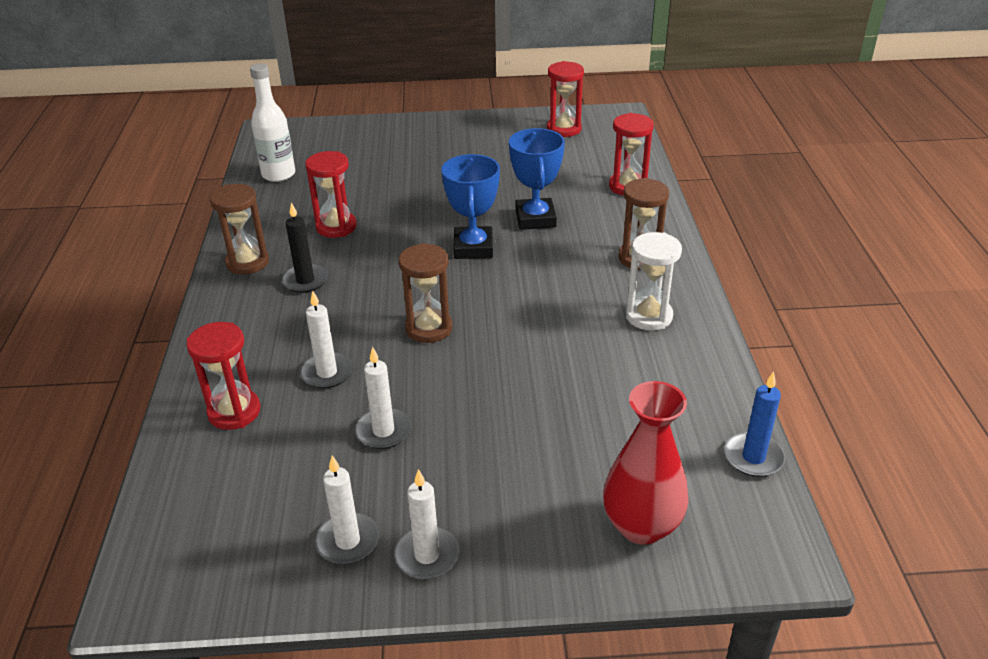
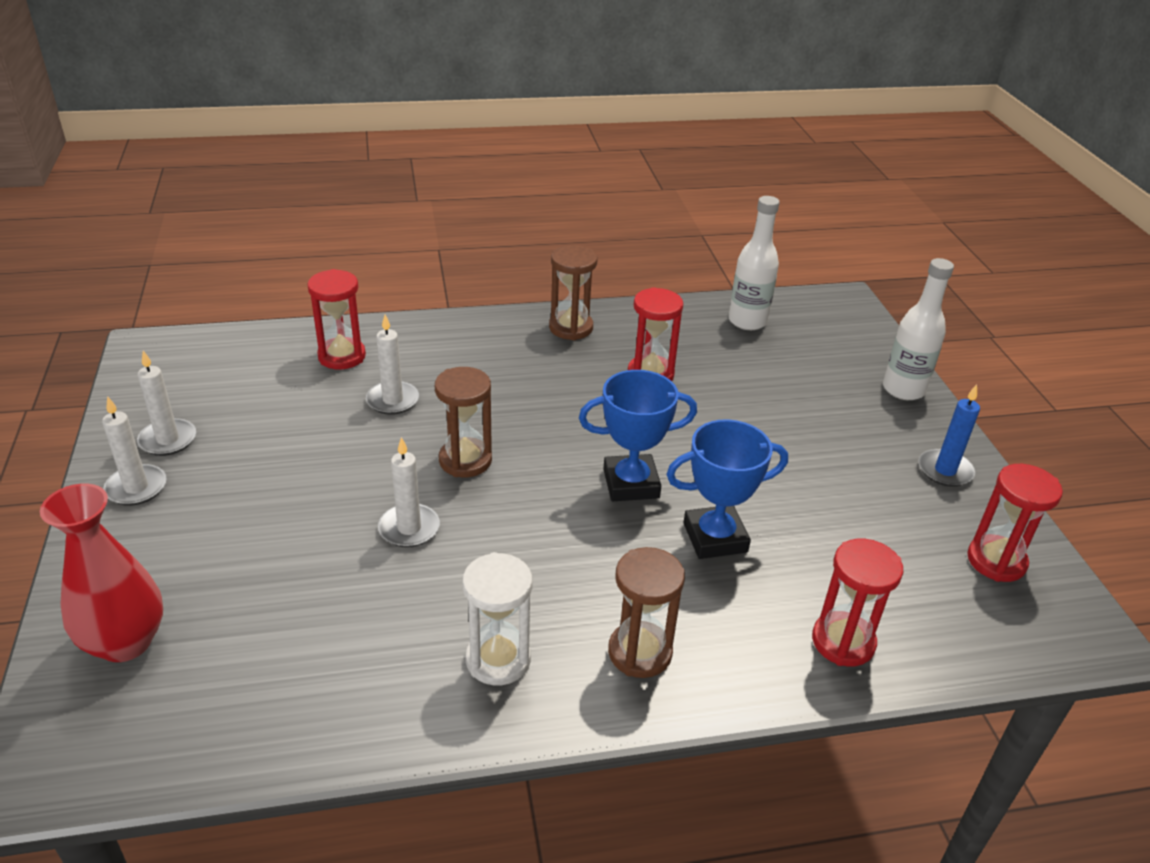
camera: 80 degrees right, 0 degrees up
(305, 280) = (544, 367): black candle -> none
(383, 431) = (303, 445): white candle -> white candle (409, 528)
(392, 127) = (903, 389): none -> white bottle
(753, 457) = (206, 760): blue candle -> blue candle (945, 470)

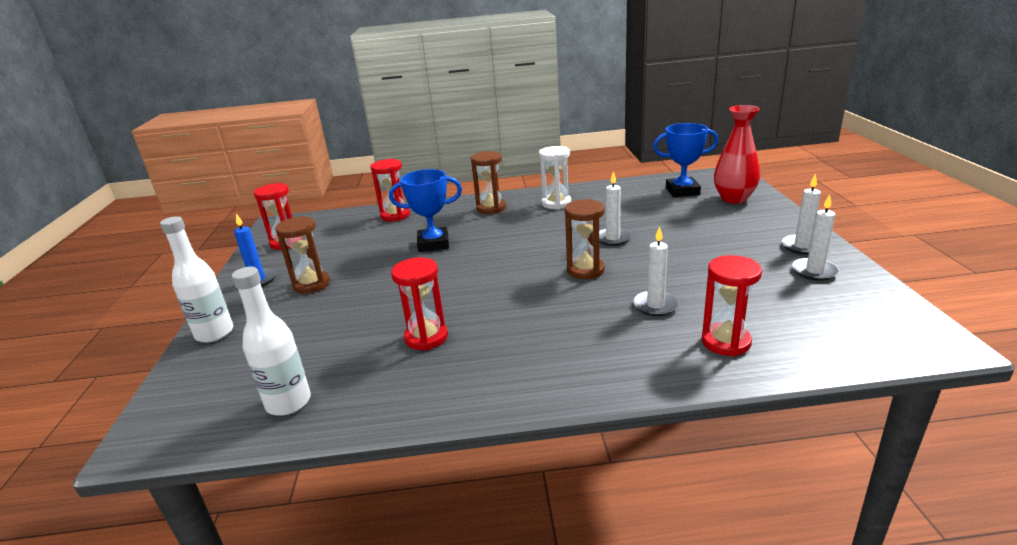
camera: 170 degrees left, 10 degrees down
(571, 328) = (490, 385): brown hourglass -> brown hourglass (311, 284)
(631, 483) = (473, 264): blue trophy -> blue trophy (682, 191)

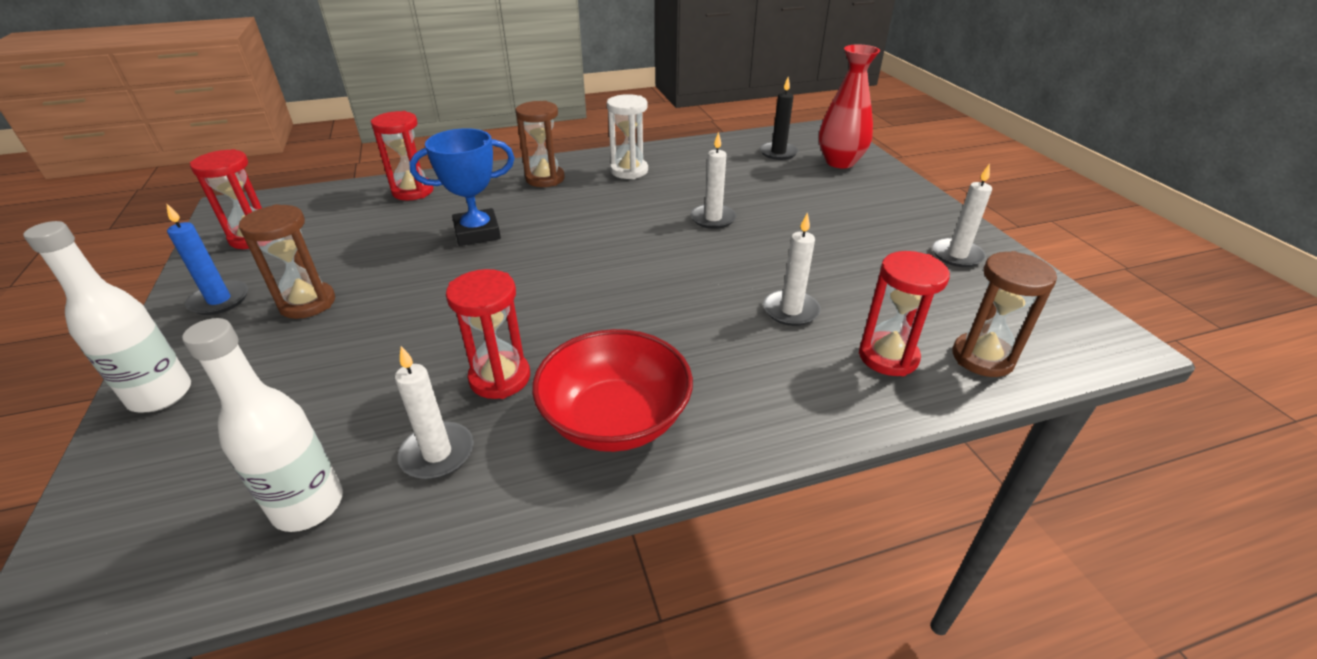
camera: 15 degrees left, 10 degrees up
(500, 368) = (615, 419): none -> red bowl
(585, 270) = (690, 264): brown hourglass -> brown hourglass (982, 358)
(682, 191) = (778, 153): blue trophy -> black candle
(802, 246) = (933, 223): white candle -> white candle (437, 453)

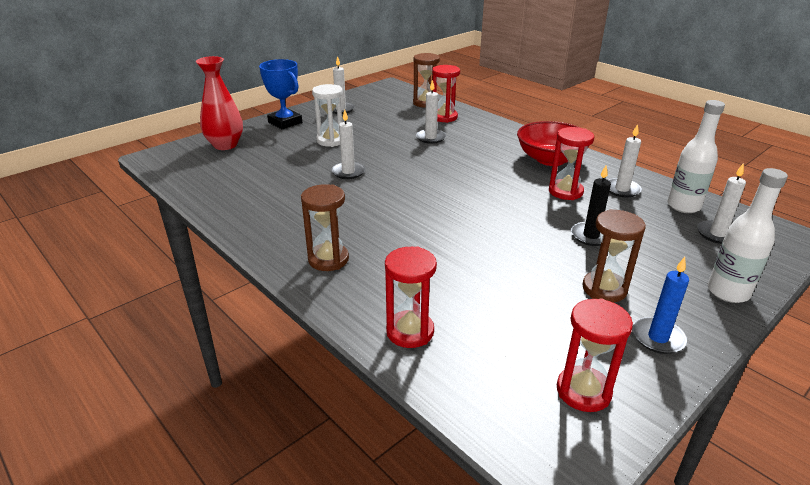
camera: 115 degrees left, 5 degrees down
(214, 487) = (717, 234): none -> white candle
(477, 233) = (448, 256): blue trophy -> blue trophy (285, 122)
(629, 171) = (286, 222): white hourglass -> white hourglass (331, 140)
(778, 153) = (215, 167): black candle -> black candle (591, 236)

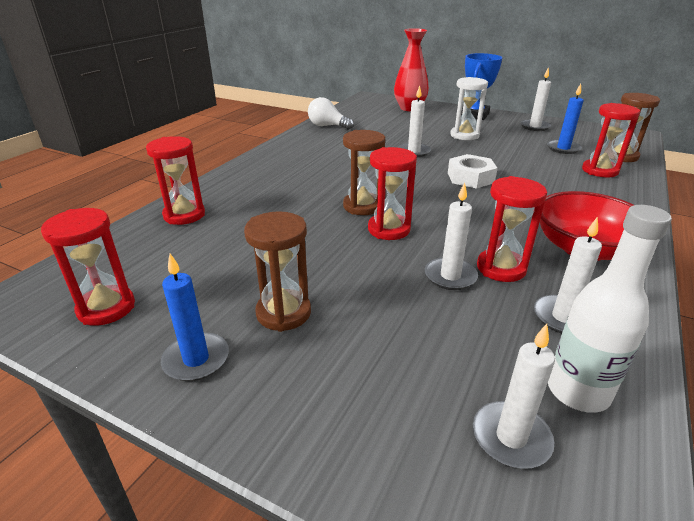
camera: 70 degrees right, 0 degrees up
(225, 201) = (327, 126): none -> white light bulb
(328, 259) = (270, 170): brown hourglass -> brown hourglass (362, 206)
(395, 115) = (563, 148): none -> blue candle
(423, 163) = (470, 178): none -> white nut
(430, 138) = (534, 172): white candle -> white candle (450, 276)
(496, 219) = (389, 229): none -> red hourglass
(591, 236) = (400, 296): black candle -> none
(728, 292) = (324, 440): white bottle -> none

